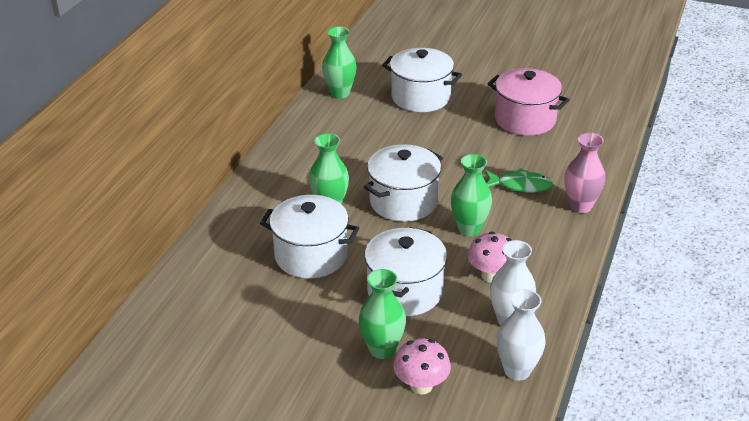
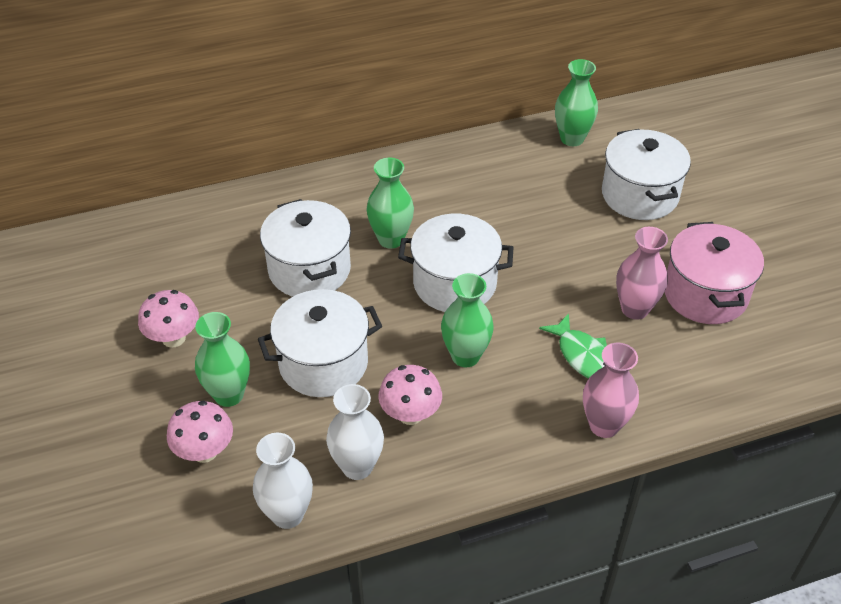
camera: 50 degrees right, 10 degrees up
(294, 352) = (173, 338): none -> pink mushroom
(507, 148) = (635, 309): none -> pink vase

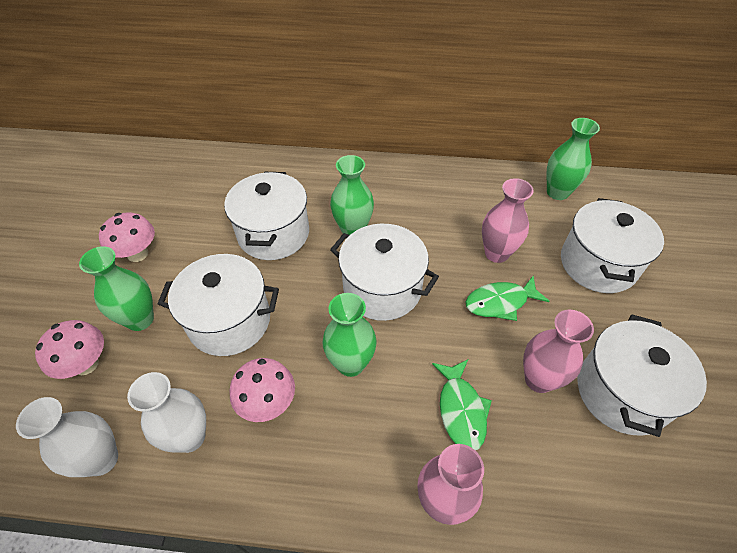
camera: 25 degrees right, 5 degrees up
(544, 215) = (496, 253): none -> pink vase
(570, 258) = (500, 302): none -> green fish
(705, 294) = (622, 392): pink pot -> white pot

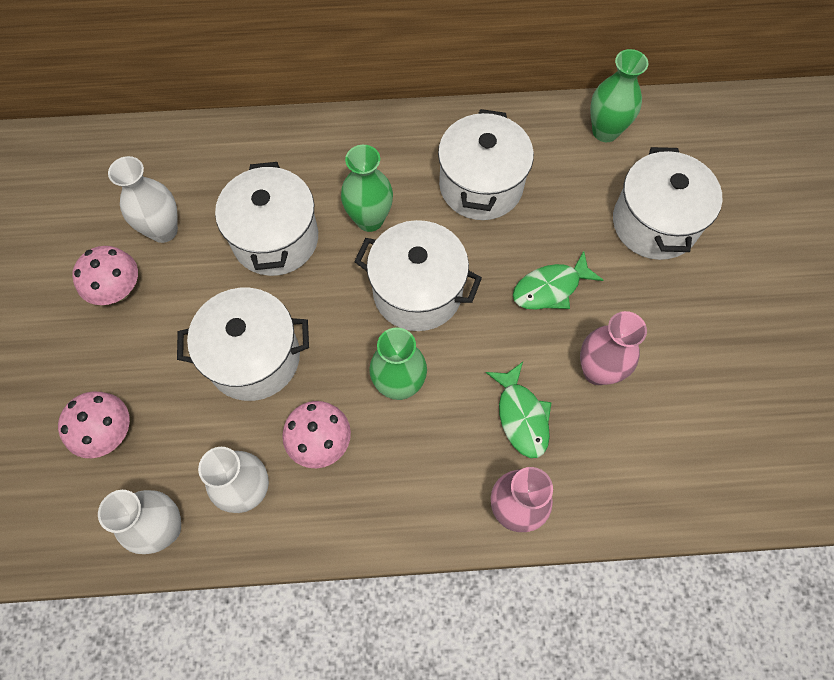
camera: 10 degrees left, 15 degrees up
(140, 319) = (151, 372): green vase -> none
(188, 217) = (163, 230): none -> white vase
(496, 253) = (540, 226): pink vase -> none
(622, 392) = (681, 371): white pot -> white pot (481, 185)

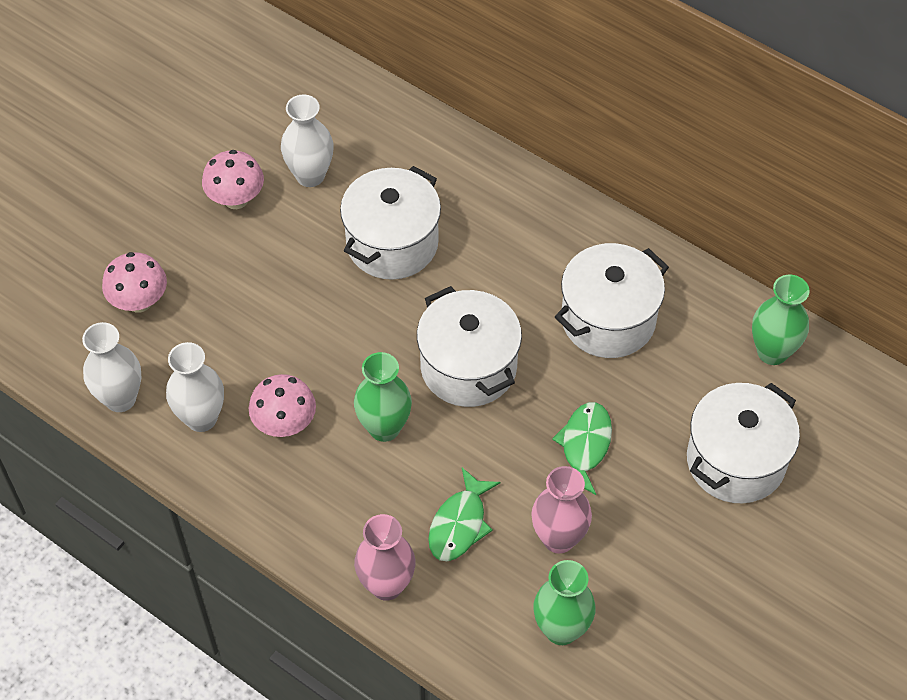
camera: 40 degrees right, 10 degrees down
(254, 358) = (292, 324): white pot -> none
(369, 220) = (484, 281): green vase -> green vase (561, 629)
(550, 288) = (584, 445): green fish -> green fish turned 90 degrees clockwise

